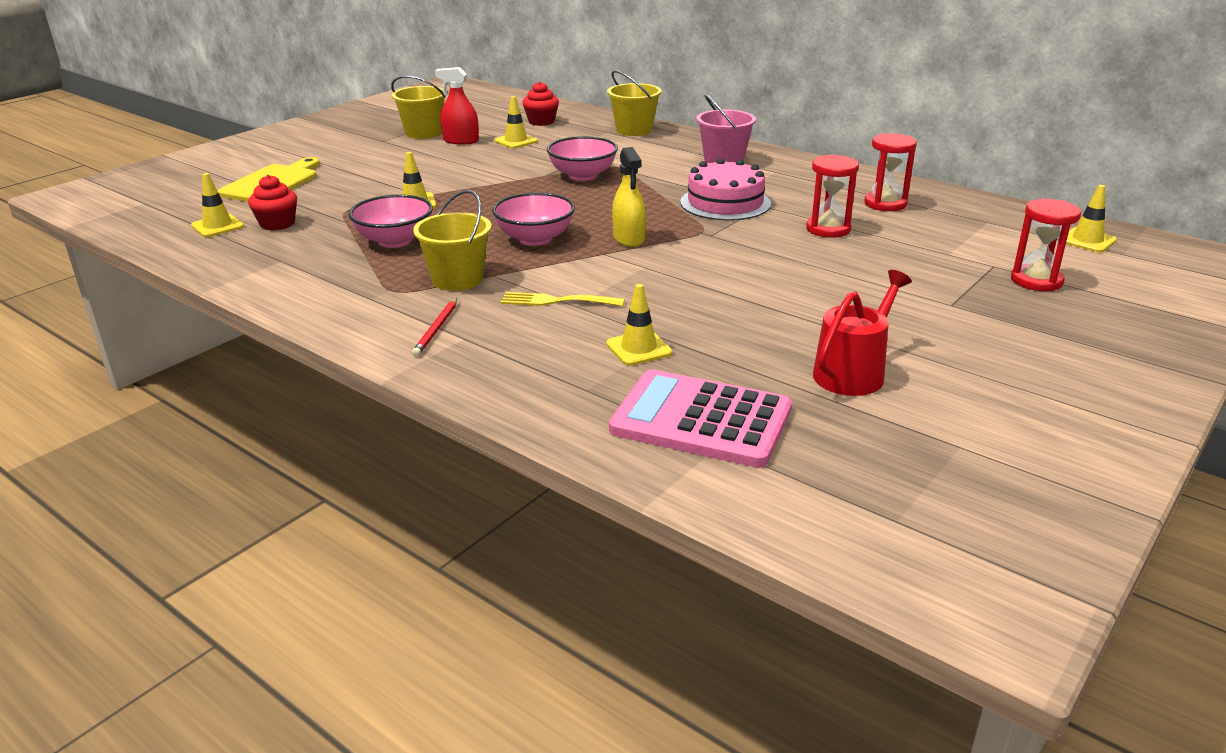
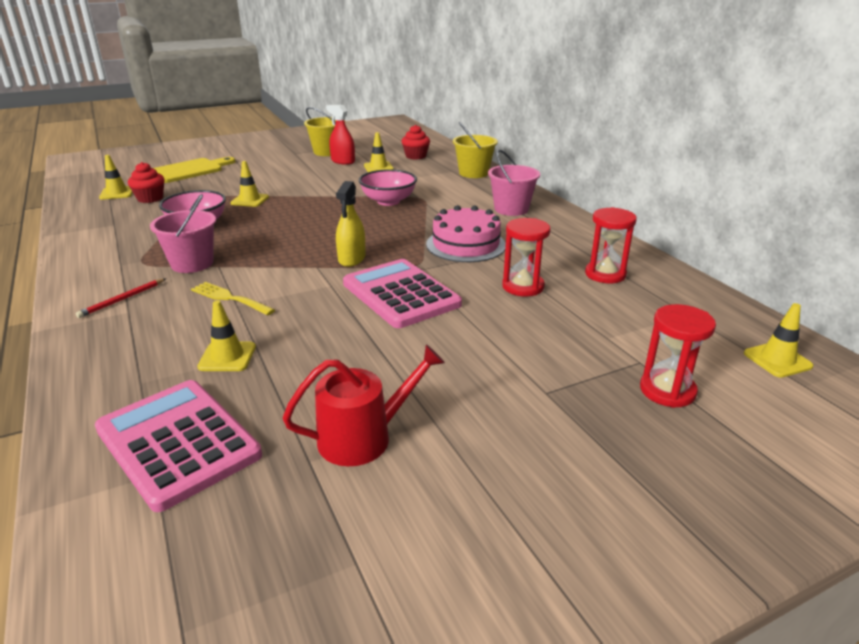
camera: 25 degrees right, 0 degrees up
(457, 279) = (192, 263): yellow bucket -> pink bucket
(535, 239) = (286, 244): pink bowl -> none
(725, 259) = (401, 294): none -> pink calculator

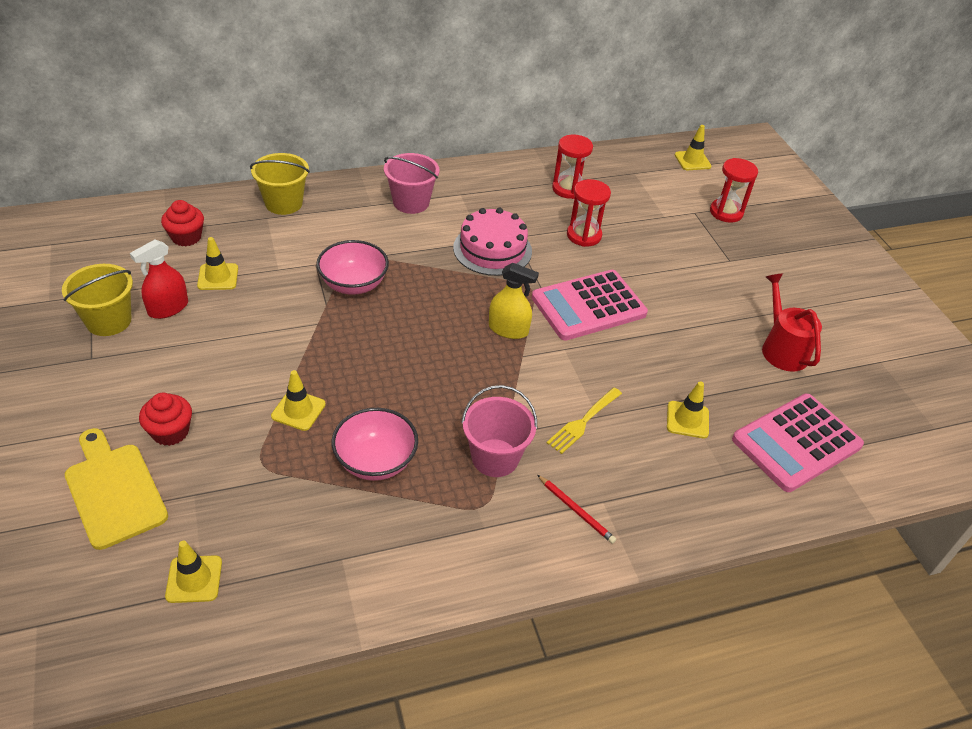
camera: 85 degrees left, 15 degrees up
(150, 198) = (241, 528): red cupcake -> red cupcake (170, 432)

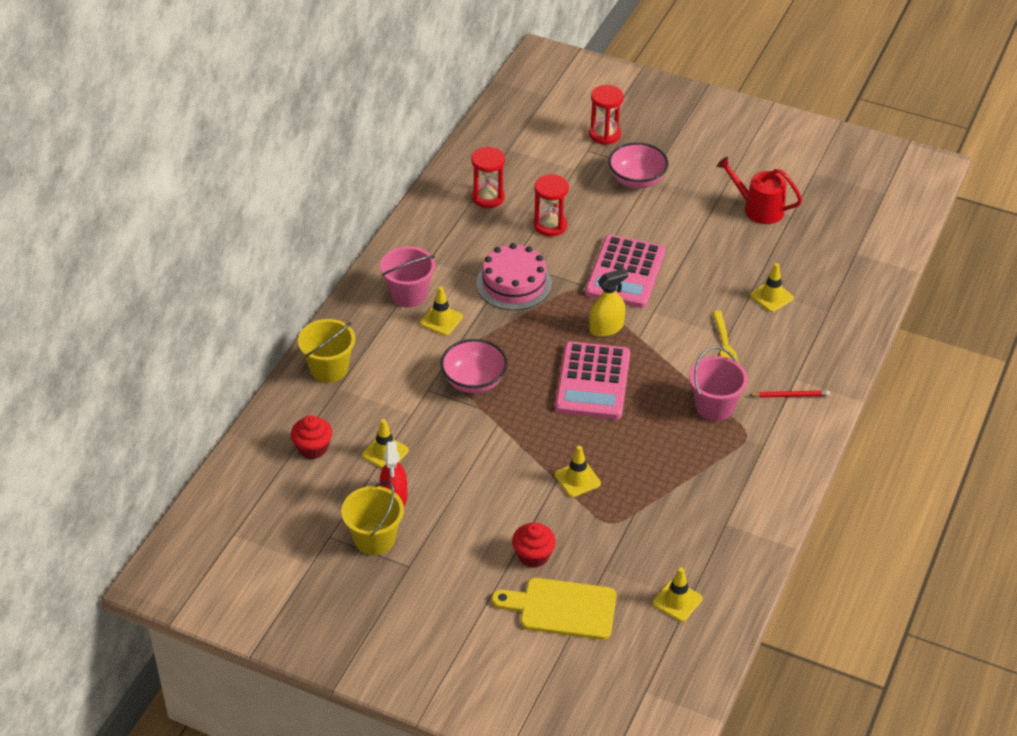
camera: 45 degrees left, 0 degrees up
(375, 461) = (662, 465): pink bowl -> pink bowl (636, 180)
(692, 161) = (529, 108): yellow traffic cone -> yellow traffic cone (441, 320)
(796, 442) = (836, 262): pink calculator -> pink calculator (592, 381)

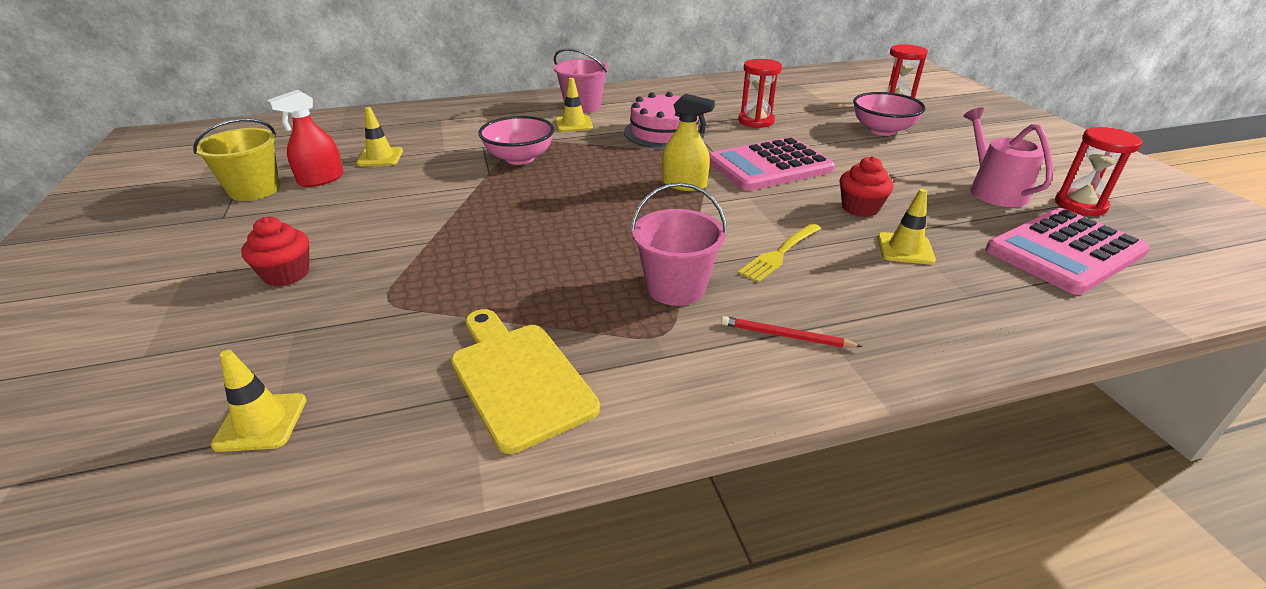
camera: 50 degrees right, 10 degrees down
(313, 448) = (357, 133): red cupcake -> red cupcake (860, 208)
(329, 368) = (458, 111): yellow bucket -> none
(488, 197) = (736, 95): red hourglass -> red hourglass (1080, 205)
(562, 608) = (195, 329): yellow cutting board -> yellow cutting board (518, 378)
(577, 479) = (442, 252): yellow traffic cone -> none
(592, 381) = (601, 205): pink calculator -> pink calculator (1064, 251)
(758, 209) = (993, 190): red watering can -> pink watering can
(790, 395) = (785, 336): red pencil -> red pencil turned 150 degrees clockwise

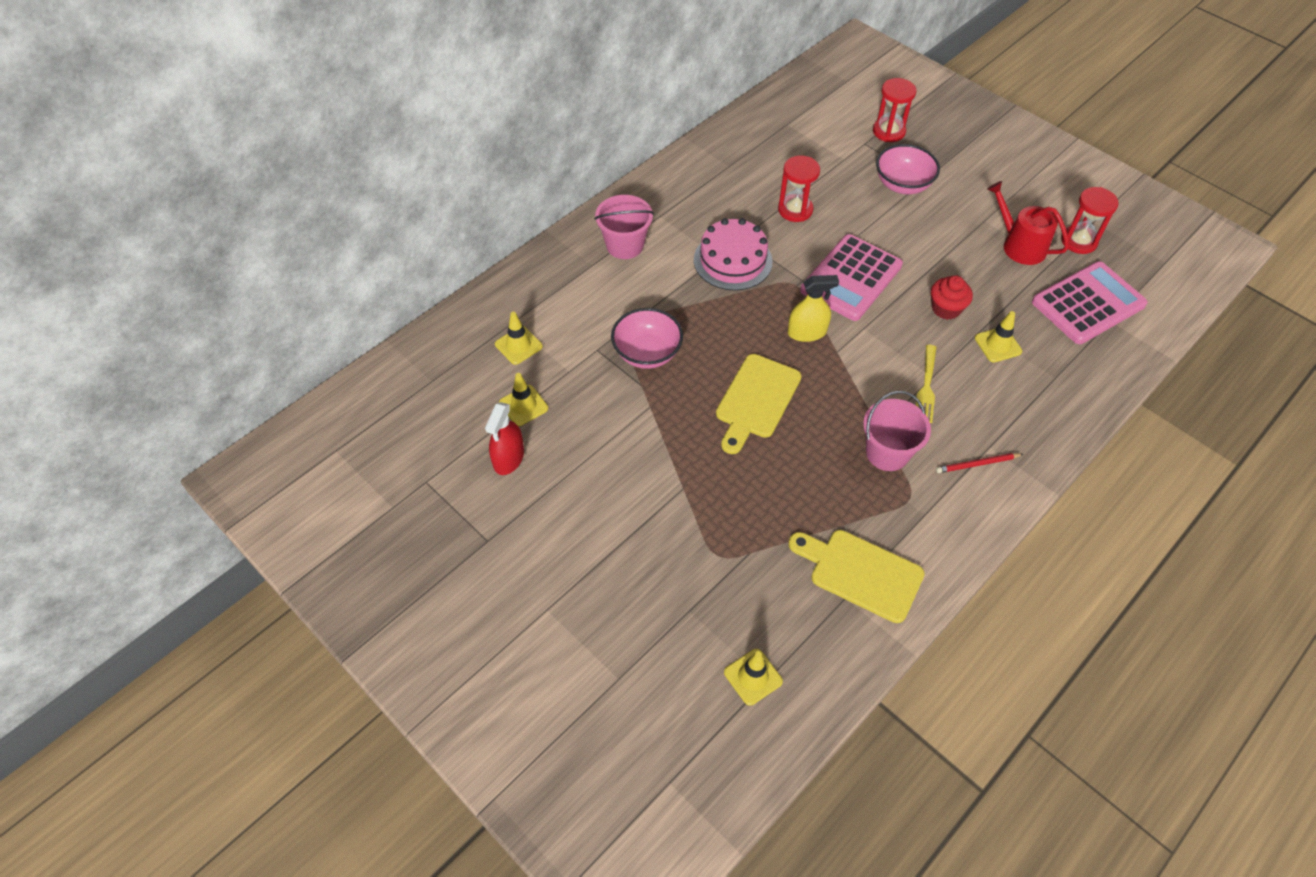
camera: 30 degrees left, 20 degrees up
(254, 190) = (468, 498): yellow bucket -> none
(286, 274) = (620, 569): red cupcake -> none
(574, 124) = (644, 280): yellow traffic cone -> yellow traffic cone (518, 345)
(578, 209) = (756, 400): none -> yellow cutting board
(993, 190) = (1019, 245): pink watering can -> red watering can
(1064, 251) = (1088, 304): pink calculator -> pink calculator turned 150 degrees counterclockwise

